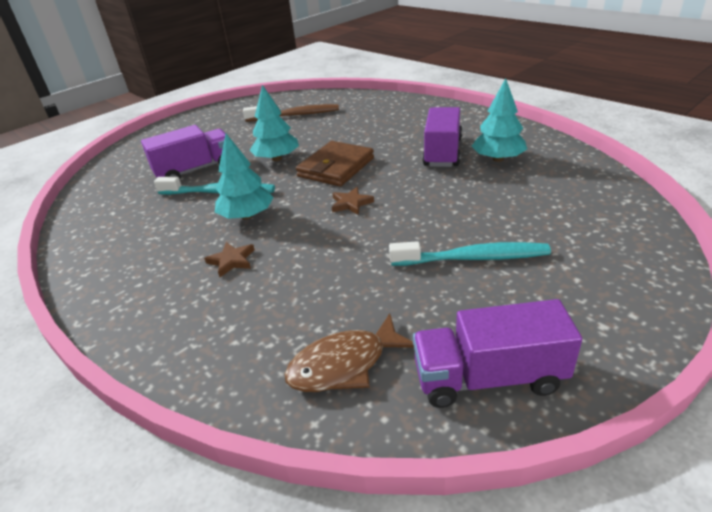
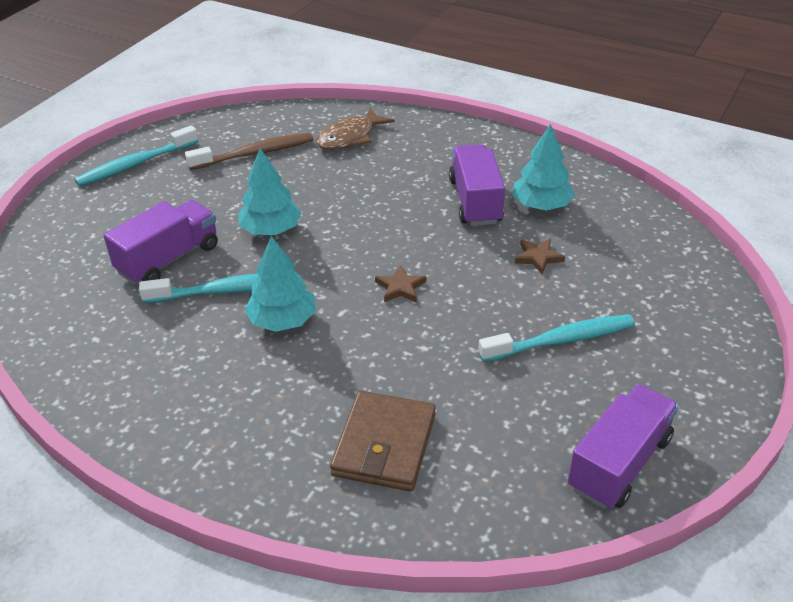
camera: 20 degrees left, 5 degrees up
(214, 117) = (135, 164): none -> turquoise toothbrush
(231, 261) = (300, 383): brown star -> brown star (538, 257)
(336, 167) = (356, 236): brown wallet -> brown wallet (384, 445)
(344, 364) = (485, 477): brown fish -> brown fish (350, 137)
(488, 377) = (619, 463): purple truck -> purple truck turned 150 degrees clockwise

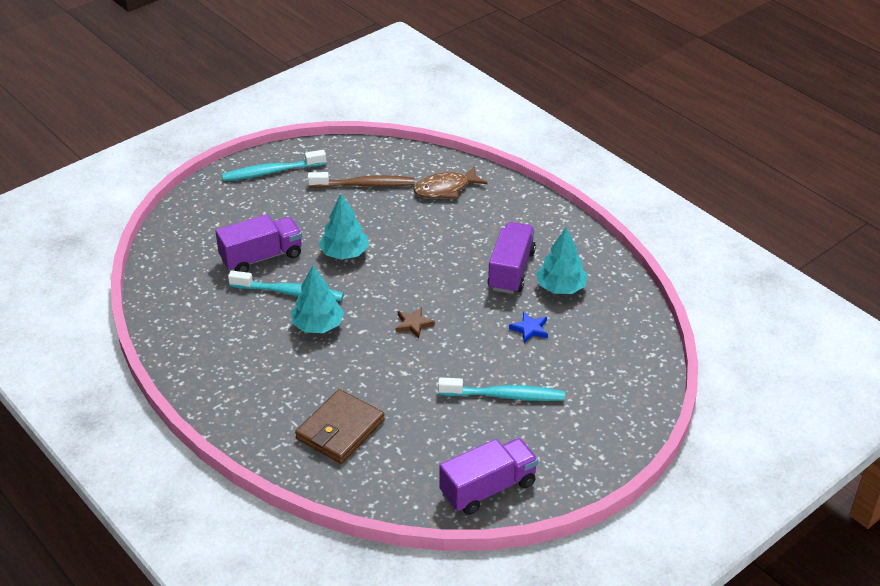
camera: 20 degrees right, 0 degrees up
(538, 257) = (530, 329): brown star -> blue star

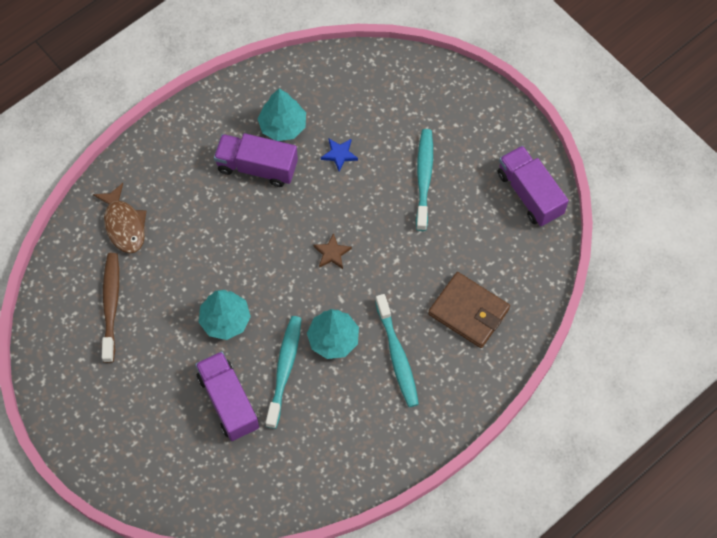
camera: 90 degrees left, 25 degrees up
(271, 172) = (79, 405): turquoise toothbrush -> turquoise toothbrush (397, 356)

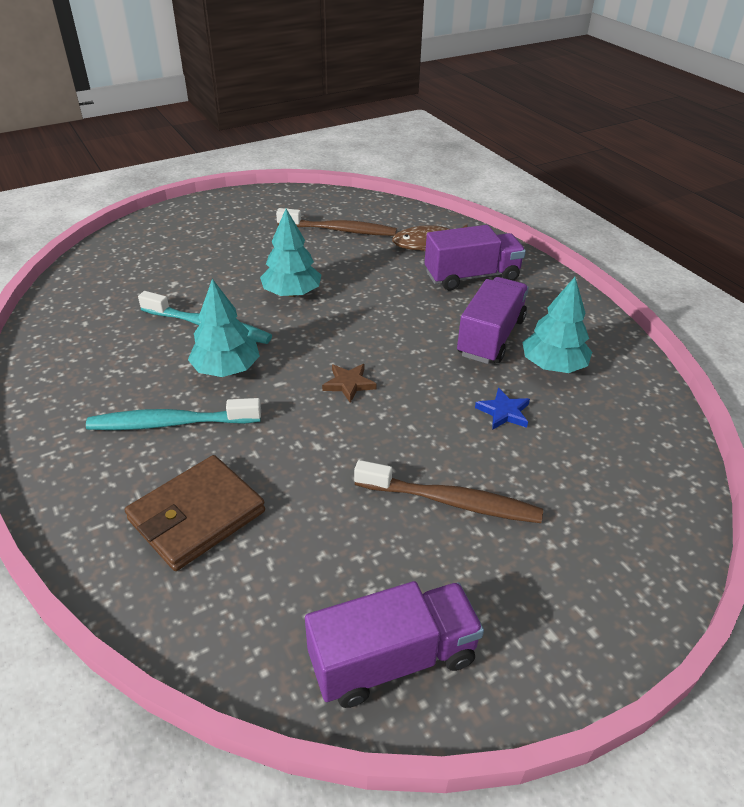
camera: 100 degrees right, 25 degrees down
(228, 402) = (194, 285): purple truck -> purple truck (471, 276)
(424, 178) = (452, 501): turquoise toothbrush -> brown toothbrush

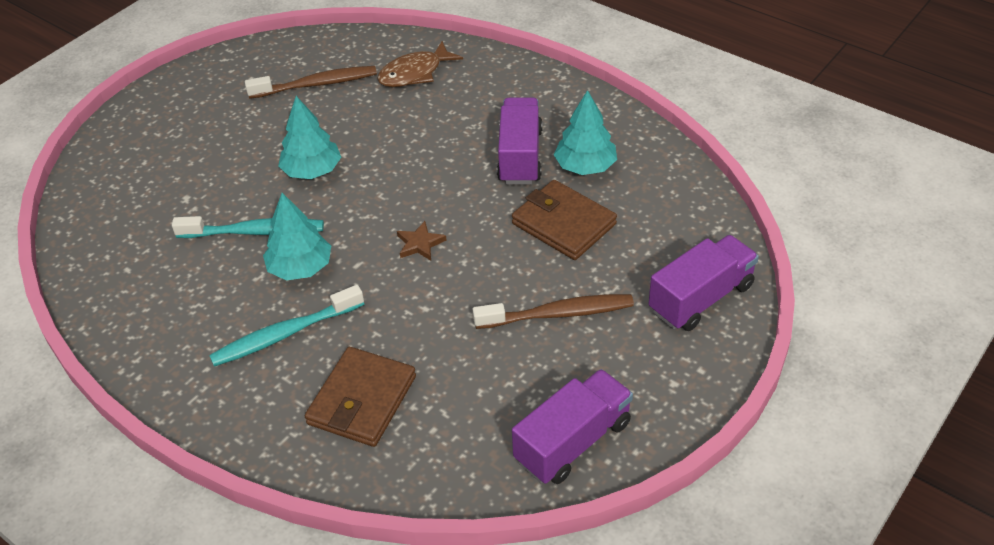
camera: 20 degrees left, 5 degrees up
(471, 276) = (473, 98): purple truck -> purple truck (701, 298)
(503, 412) = (563, 224): blue star -> brown wallet

